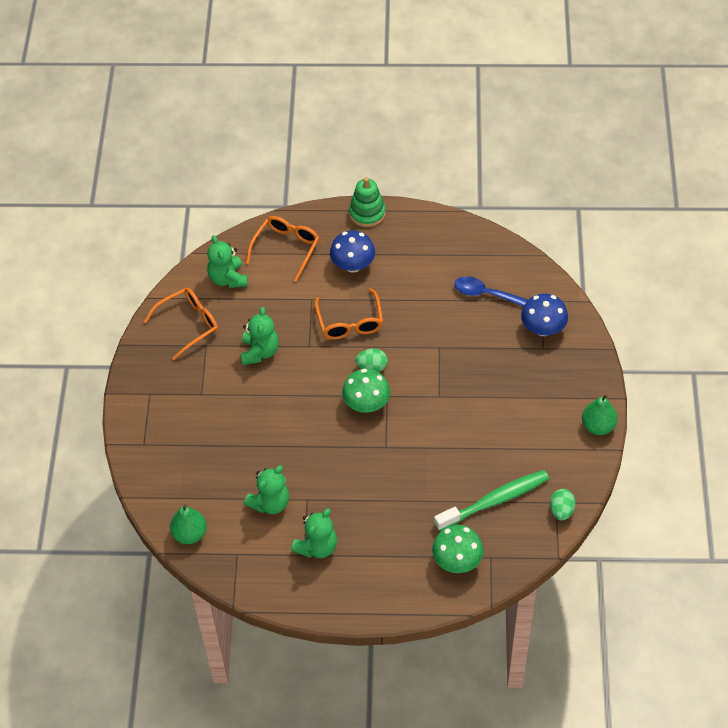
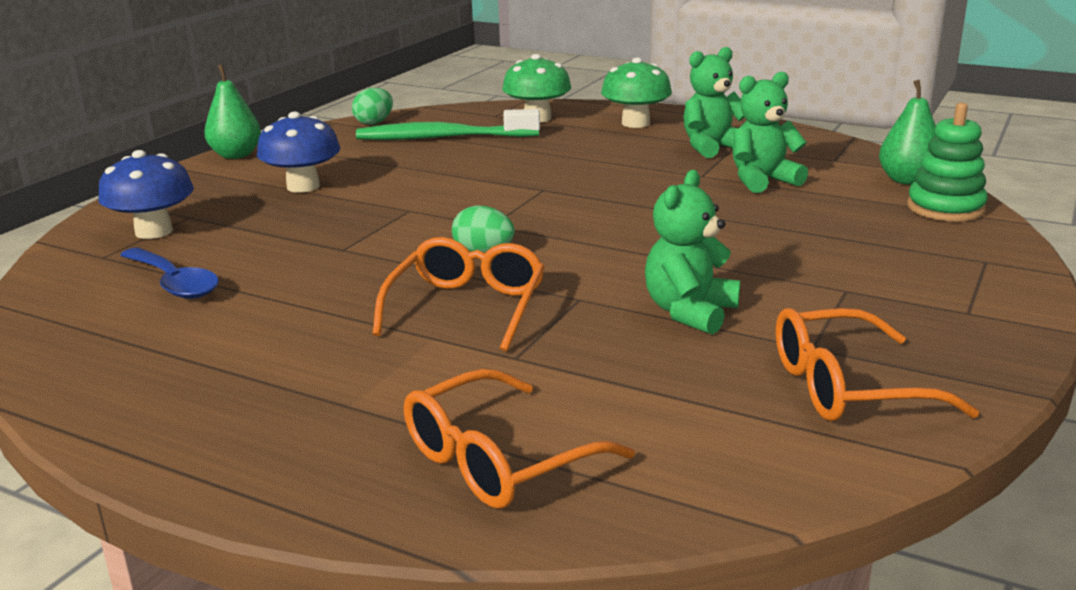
camera: 155 degrees left, 30 degrees down
(228, 278) = (702, 443): green teddy bear -> none
(353, 265) = (366, 385): blue mushroom -> blue mushroom (303, 186)
(366, 404) = (533, 224): green mushroom -> green mushroom (635, 123)
(367, 213) = (212, 471): green stacking toy -> green stacking toy (945, 208)

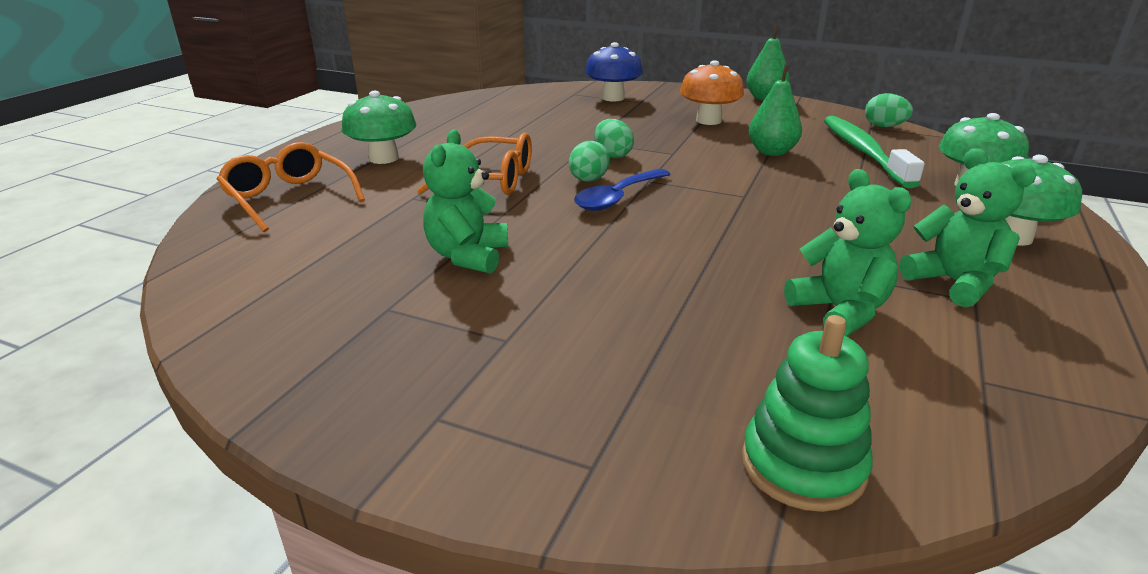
camera: 85 degrees right, 5 degrees up
(174, 283) = (536, 111): blue spoon -> blue spoon (617, 198)
(303, 186) = (708, 120): blue mushroom -> orange mushroom
(342, 394) = (384, 158): none -> green mushroom
(403, 239) = (612, 155): none -> green egg
(689, 312) = (468, 256): green teddy bear -> green teddy bear turned 105 degrees counterclockwise
(847, 387) = (310, 318): orange glasses -> none
(907, 180) = (924, 444): green pear -> green pear (771, 152)

